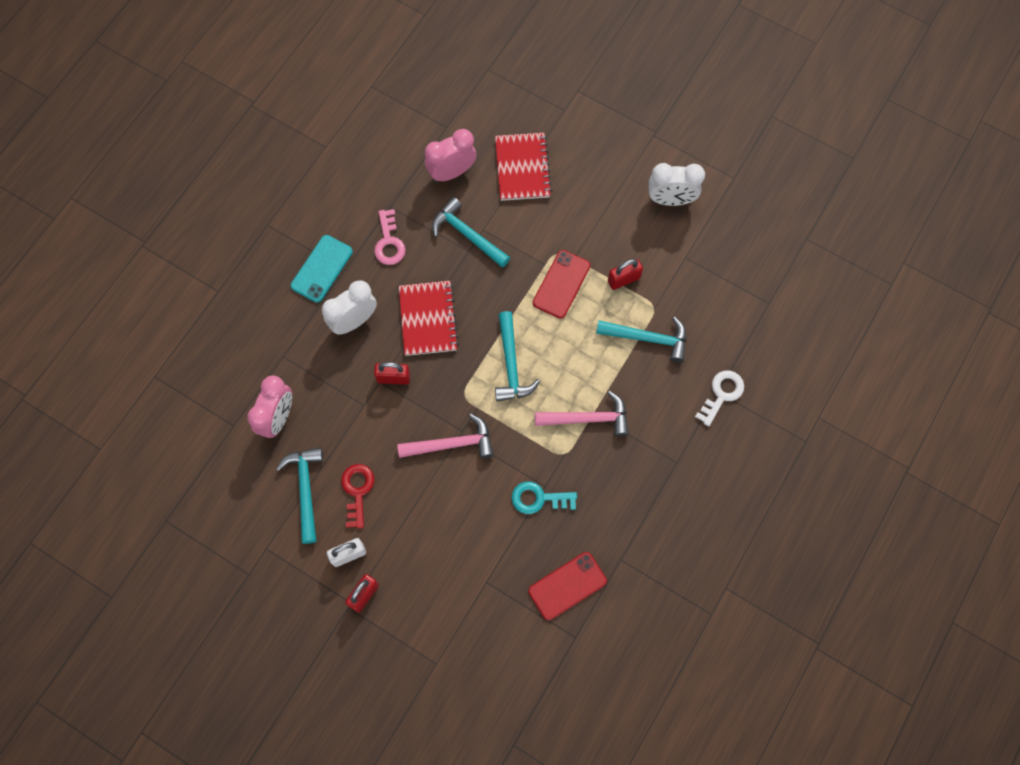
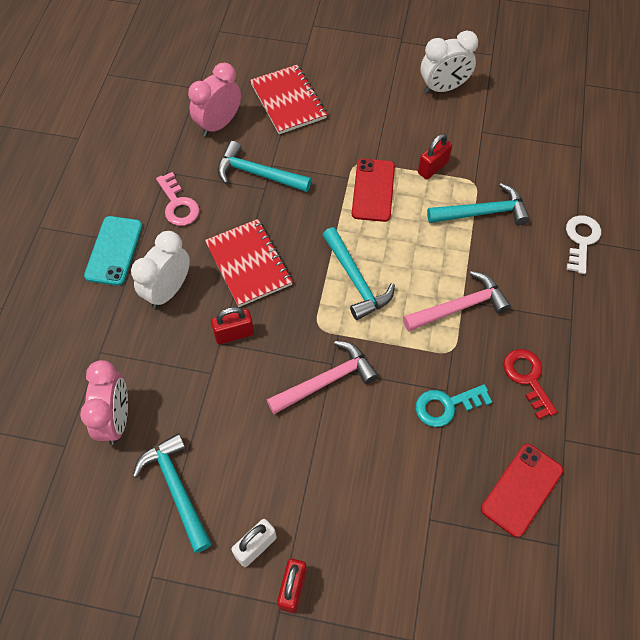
camera: 20 degrees left, 10 degrees down
(357, 491) = (239, 469): red key -> red key (527, 378)

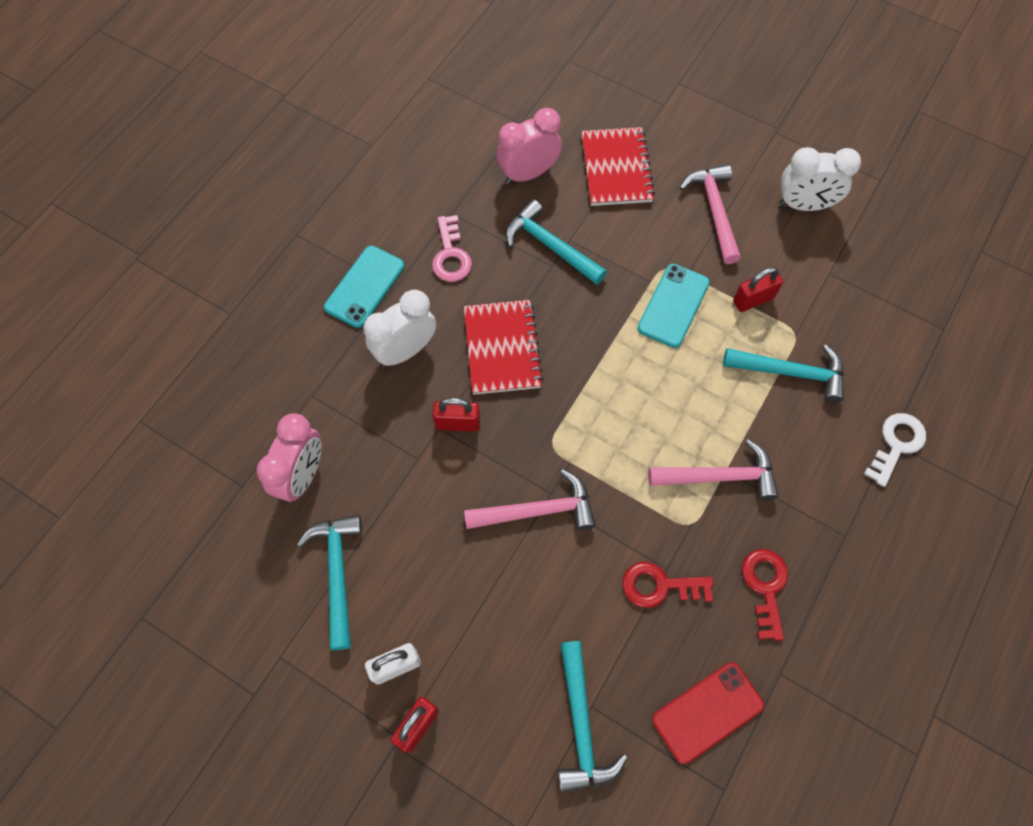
camera: 20 degrees right, 5 degrees up
(356, 280) = (613, 406): turquoise hammer -> turquoise hammer (581, 725)
(373, 190) = (673, 305): red phone -> turquoise phone
(377, 111) = (714, 210): none -> pink hammer
(446, 406) = (659, 586): turquoise key -> red key

